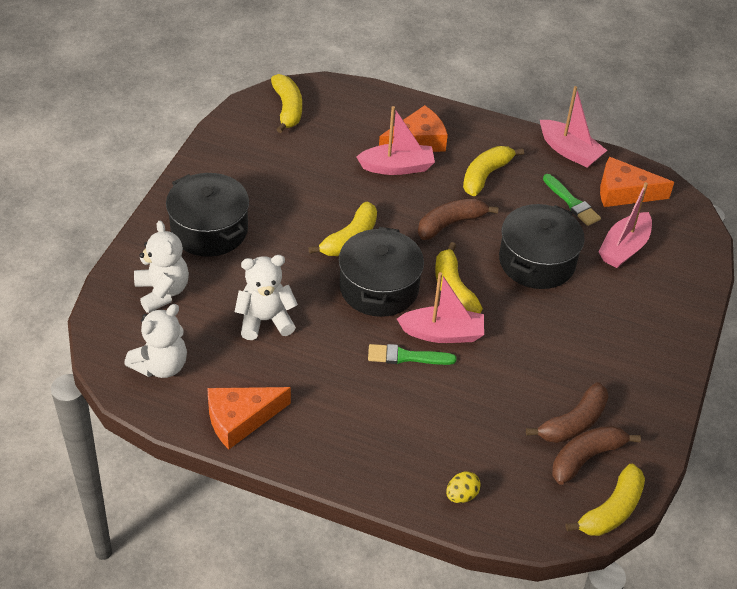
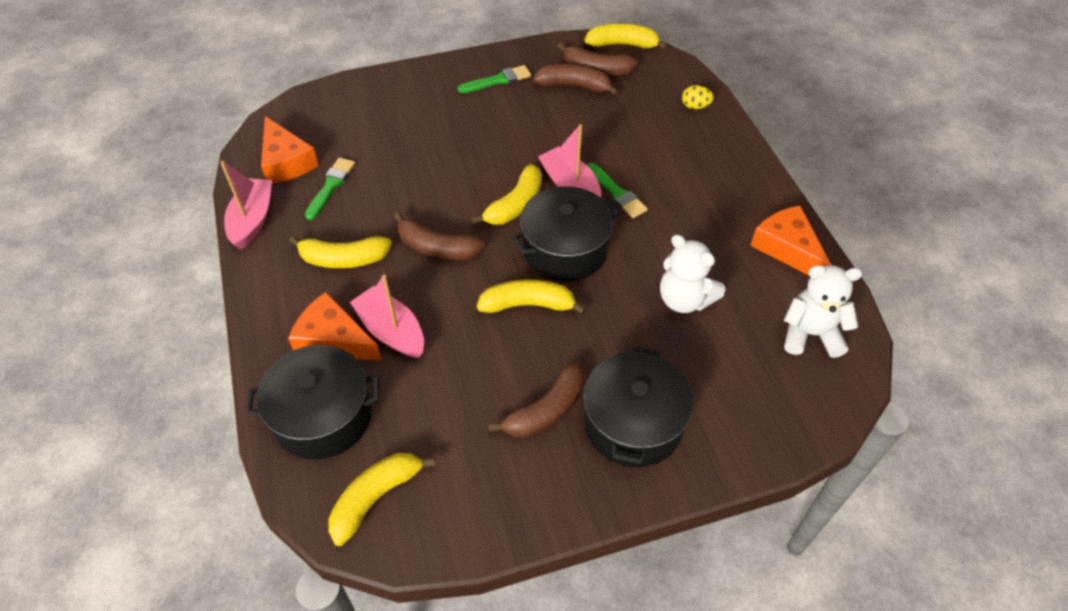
camera: 125 degrees left, 5 degrees up
(162, 292) = (744, 398): white teddy bear -> none
(240, 419) = (787, 248): orange cheese -> orange cheese turned 150 degrees counterclockwise
(262, 199) = (546, 410): none -> brown banana
(537, 261) = (430, 173): black pot -> black pot (323, 416)
(624, 248) = (363, 133): pink boat -> none
(629, 372) = (498, 80): none -> green brush

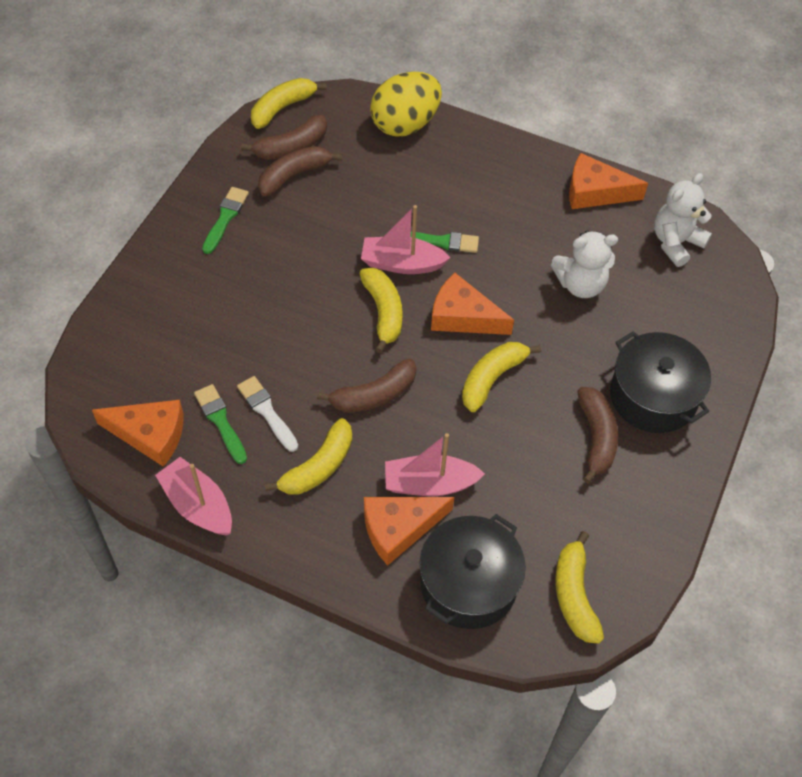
camera: 50 degrees left, 5 degrees up
(362, 203) = (267, 411): none -> white brush
(565, 250) = (463, 316): black pot -> orange cheese
(695, 106) = (405, 124): yellow egg -> yellow egg, size x2.38

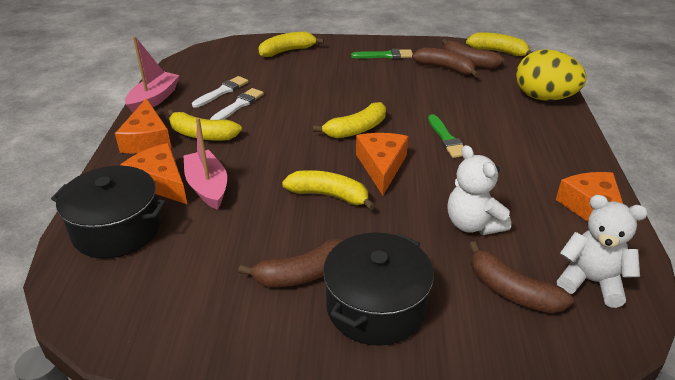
camera: 70 degrees right, 20 degrees down
(150, 435) = (200, 72): orange cheese -> orange cheese (147, 139)
(220, 421) = (222, 91): green brush -> white brush
(374, 395) = (277, 143): brown banana -> brown banana (511, 291)
(401, 263) = (409, 127): pink boat -> none
(574, 595) = (117, 298): yellow banana -> yellow banana (287, 51)

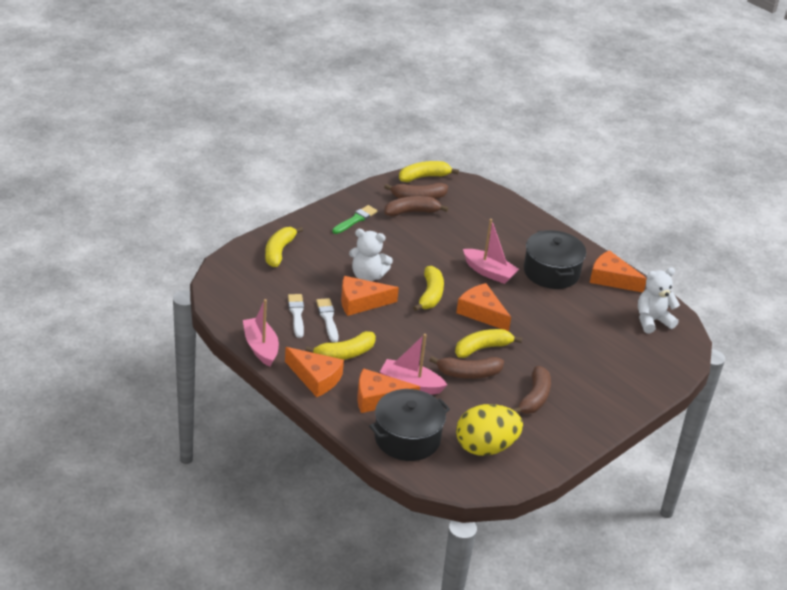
camera: 50 degrees left, 0 degrees up
(286, 107) = (361, 302): none -> orange cheese
(376, 306) = (586, 391): black pot -> black pot (551, 272)
(446, 139) = (489, 272): green brush -> pink boat
(473, 224) = (571, 321): white teddy bear -> white teddy bear (367, 276)
(511, 291) = (628, 346): brown banana -> brown banana (468, 373)
(544, 98) = (501, 208): yellow egg -> yellow egg (485, 447)

